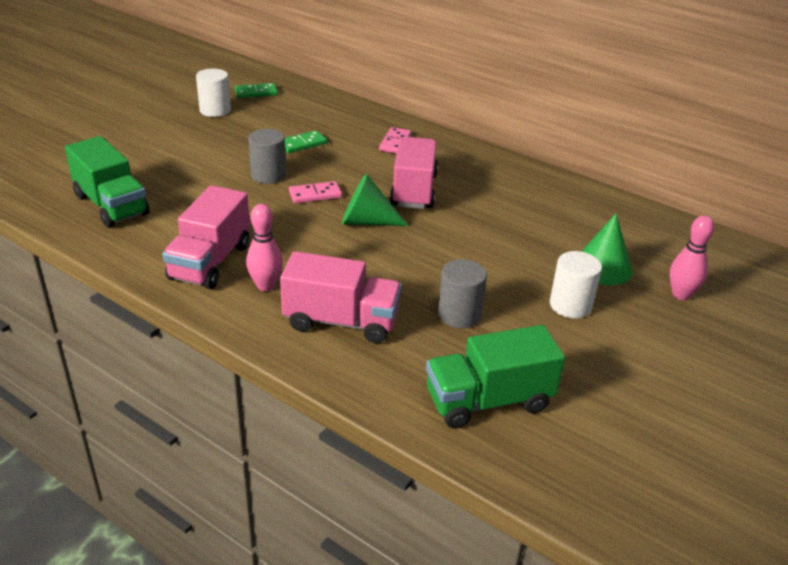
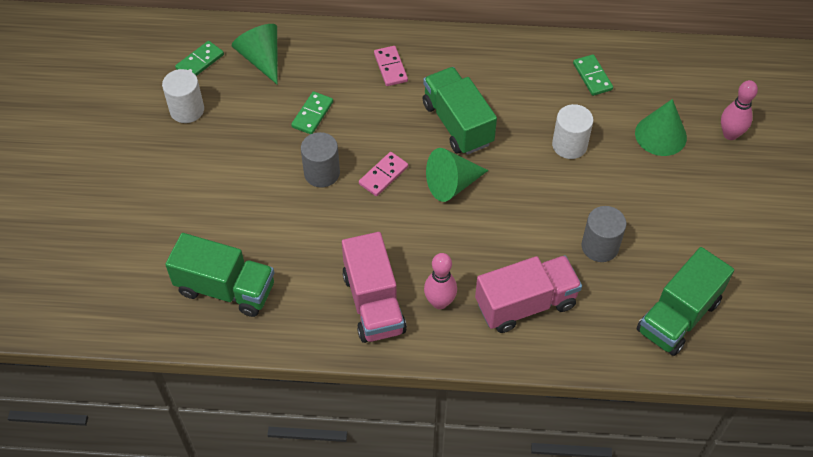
camera: 30 degrees left, 20 degrees up
(301, 106) = (261, 59): none -> green cone
(414, 190) = (457, 124): pink truck -> green truck
(570, 208) = (592, 76): none -> green domino
(570, 305) = (666, 190): white cylinder -> white cylinder (569, 145)

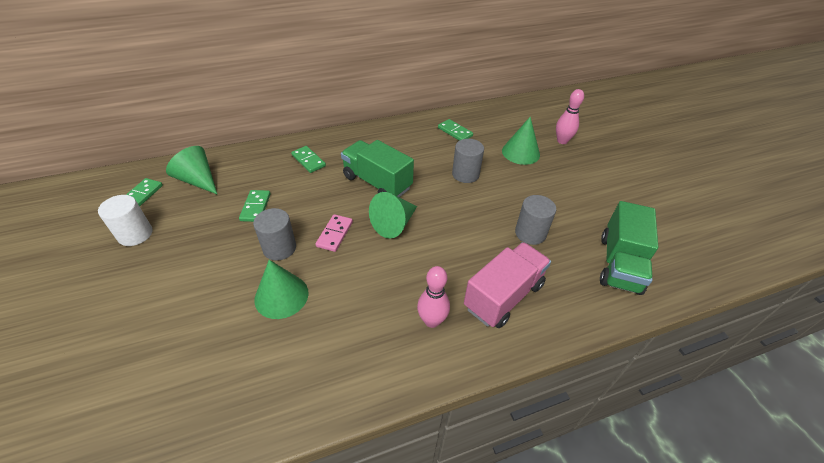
camera: 25 degrees left, 10 degrees down
(226, 289) = (213, 386): green truck -> none
(307, 226) = (281, 296): none -> green cone
(373, 303) = (372, 344): pink truck -> none
(390, 67) = (308, 160): pink domino -> green domino
(569, 145) = (465, 174): white cylinder -> grey cylinder

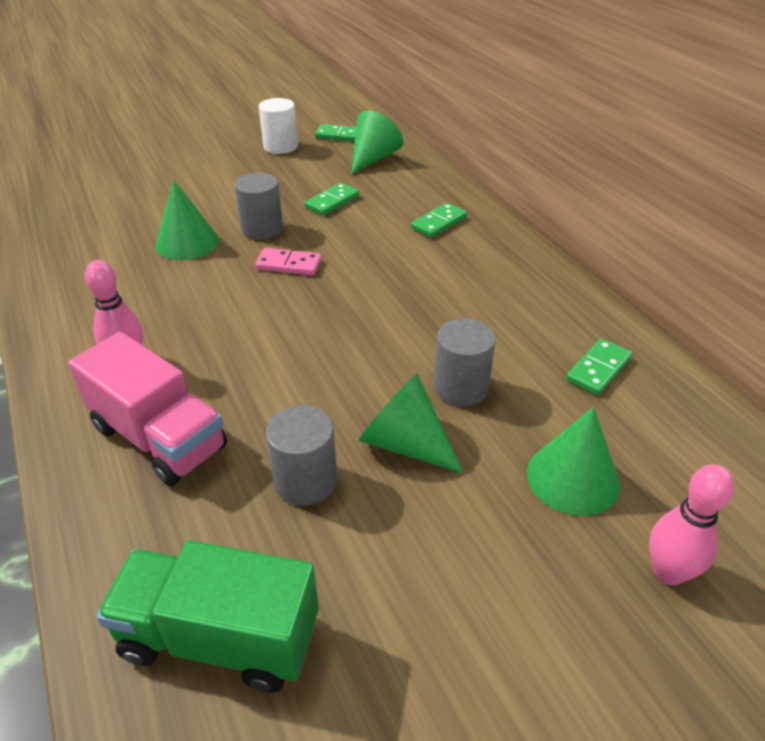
camera: 85 degrees right, 5 degrees down
(256, 207) = (332, 202): green domino -> green domino turned 45 degrees counterclockwise
(377, 182) = (406, 288): green truck -> none
(394, 224) = (313, 313): green cone -> green cone (405, 443)

